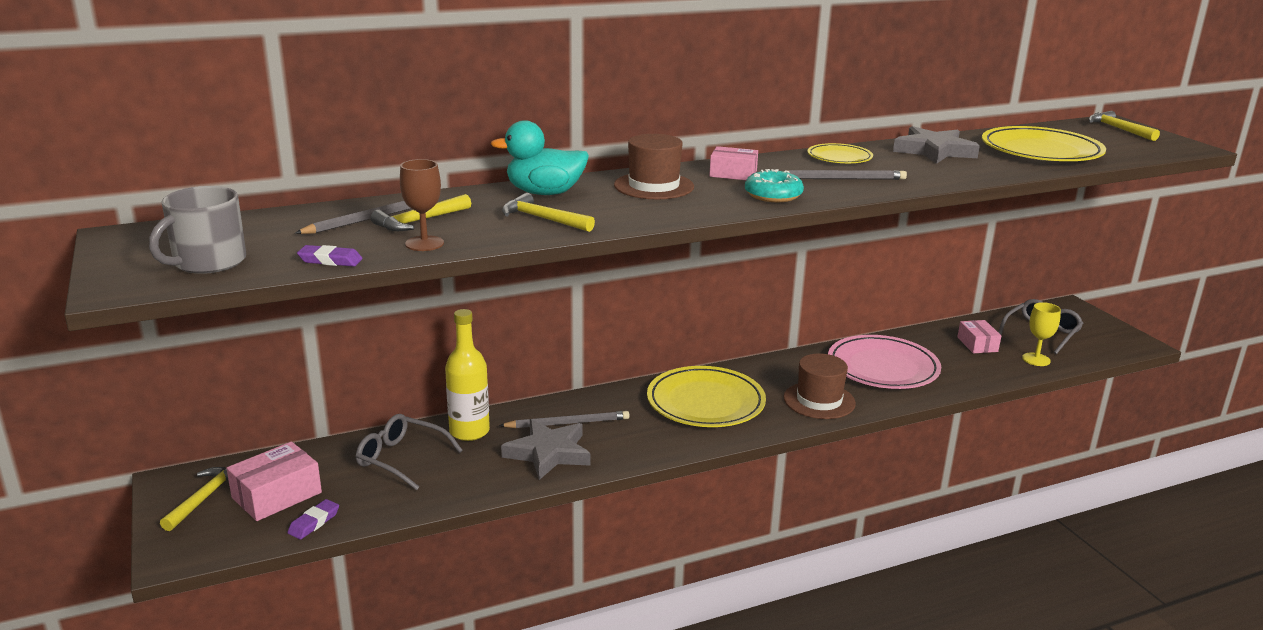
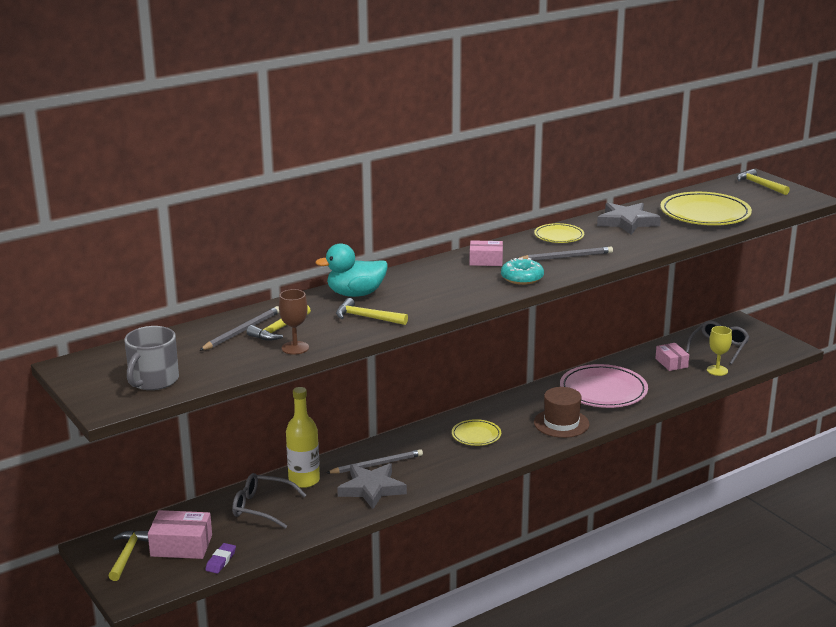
camera: 10 degrees left, 0 degrees up
(277, 495) = (181, 545): pink box -> pink box turned 60 degrees clockwise
(330, 260) = (238, 369): purple eraser -> none
(654, 186) = (432, 279): brown hat -> none
(705, 402) = (476, 435): yellow plate -> yellow plate, size x0.54

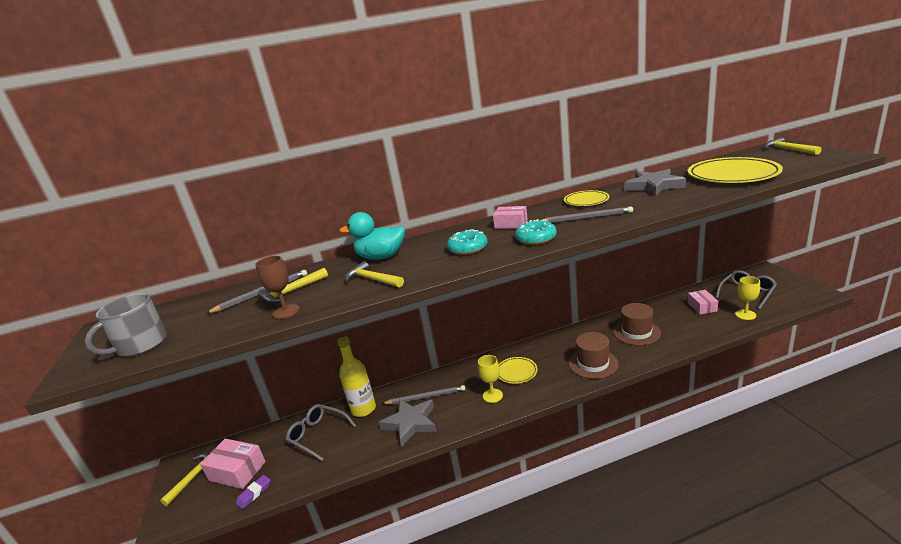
camera: 20 degrees right, 0 degrees up
(452, 286) = (468, 248): none -> turquoise donut
(457, 459) = (492, 396): none -> yellow goblet
(603, 391) = (636, 332): pink plate -> brown hat

